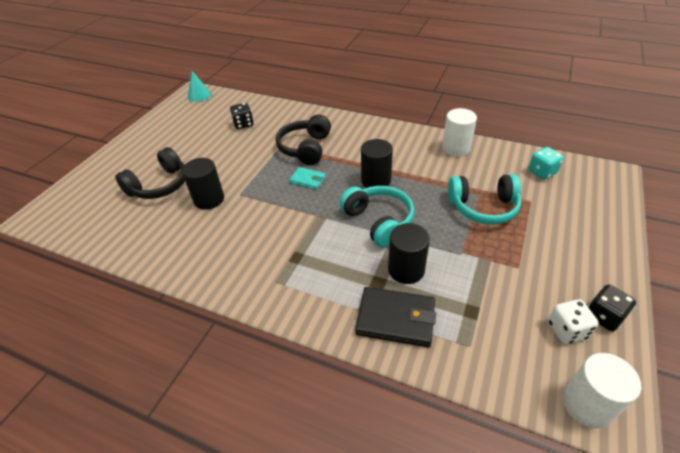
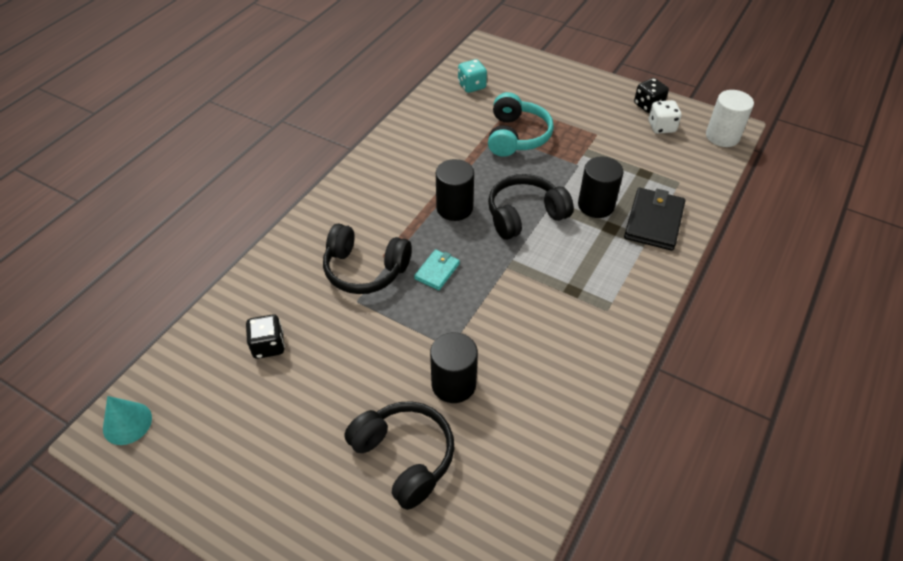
camera: 85 degrees left, 5 degrees up
(378, 221) = (525, 215): turquoise headphones -> black headphones
(456, 148) = (412, 133): white cylinder -> none

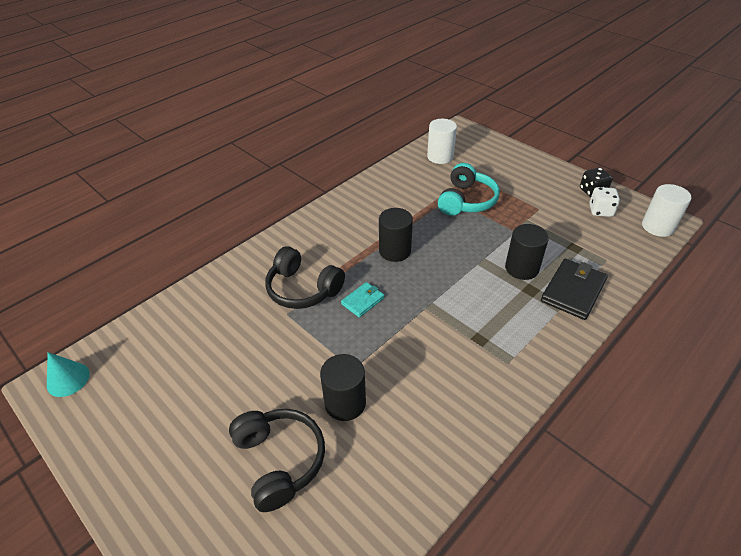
camera: 15 degrees right, 5 degrees down
(268, 346) = (202, 337): black dice -> none
(471, 86) = (440, 157): turquoise dice -> white cylinder
(525, 215) = (454, 266): black headphones -> none

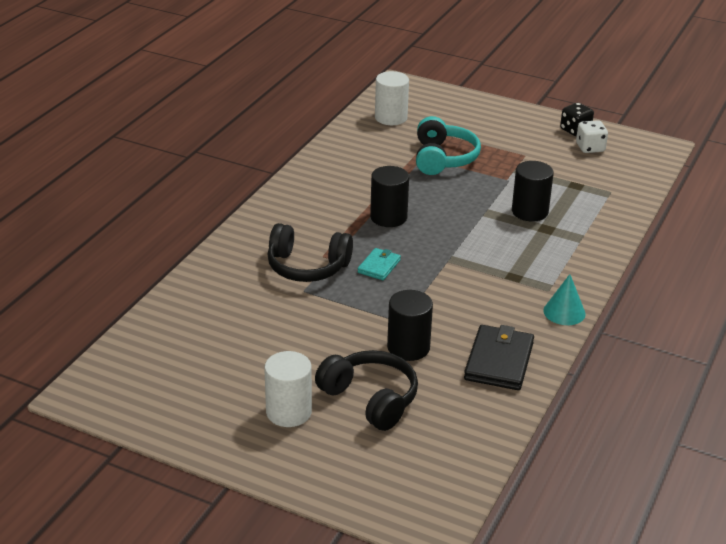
camera: 20 degrees left, 10 degrees down
(68, 379) = (100, 385): turquoise cone -> turquoise cone (564, 312)
(573, 291) = (588, 223): black wallet -> black wallet (499, 361)
(657, 227) = (651, 154): white cylinder -> white cylinder (288, 412)

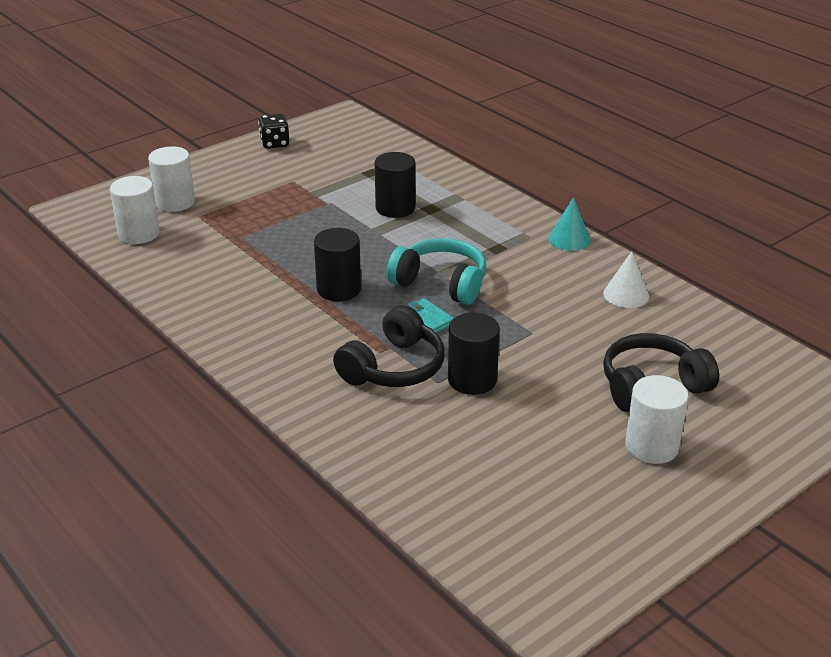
camera: 65 degrees left, 0 degrees up
(408, 347) = (578, 340): black cylinder -> black cylinder (472, 380)
(443, 158) = (255, 226): turquoise headphones -> turquoise headphones (441, 283)
(445, 117) = (175, 202): none -> white cylinder
(499, 361) = (626, 295): black wallet -> white cone
(590, 148) = (313, 146): white dice -> none

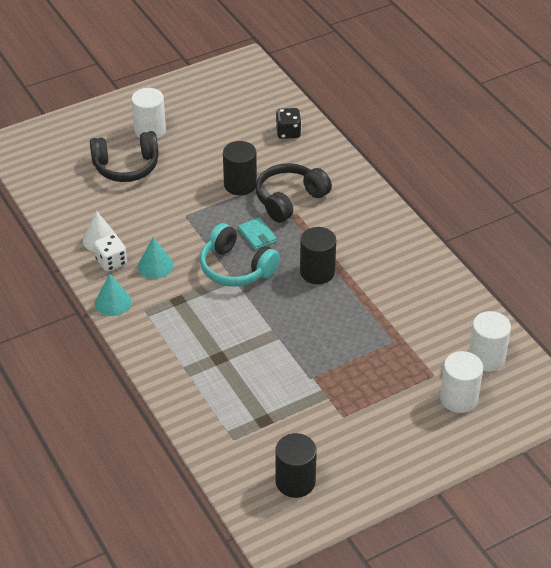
camera: 170 degrees left, 10 degrees up
(274, 143) = (358, 487): black dice -> black dice (288, 132)
(395, 208) = (251, 362): black cylinder -> black cylinder (295, 481)
(541, 276) = (155, 265): none -> turquoise cone
(596, 274) = (111, 262): none -> white dice

